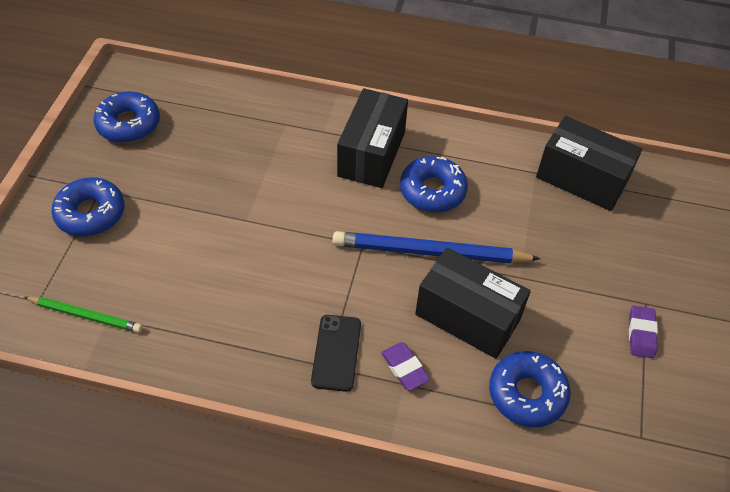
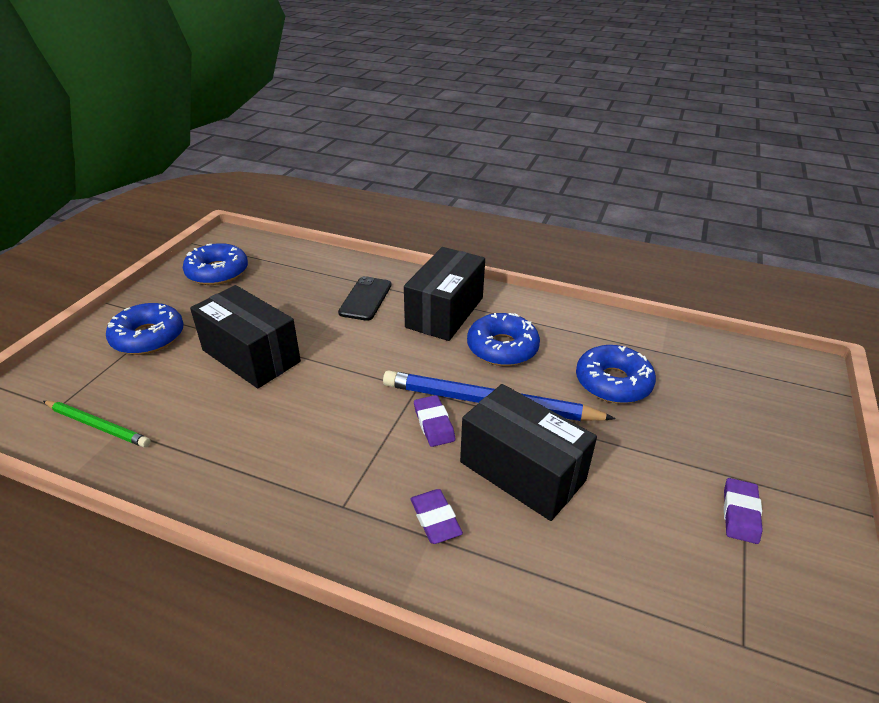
camera: 10 degrees right, 15 degrees down
(336, 352) = (357, 492): black phone -> black phone (365, 299)
(386, 279) = (434, 424): none -> purple eraser
(527, 393) = (586, 568): blue donut -> blue donut (613, 382)
(582, 179) = (668, 351): black box -> black box (251, 356)

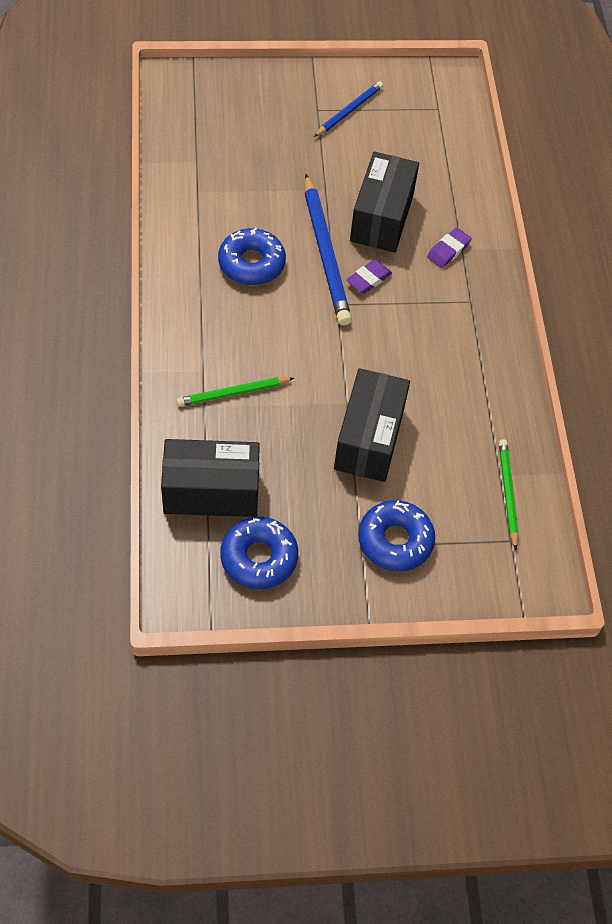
camera: 120 degrees left, 20 degrees up
(365, 299) = (233, 393): black phone -> green pencil
(444, 312) = (221, 321): black box -> black box (211, 492)
(613, 382) = (256, 185): blue donut -> none
(740, 513) = (349, 111): purple eraser -> blue pencil

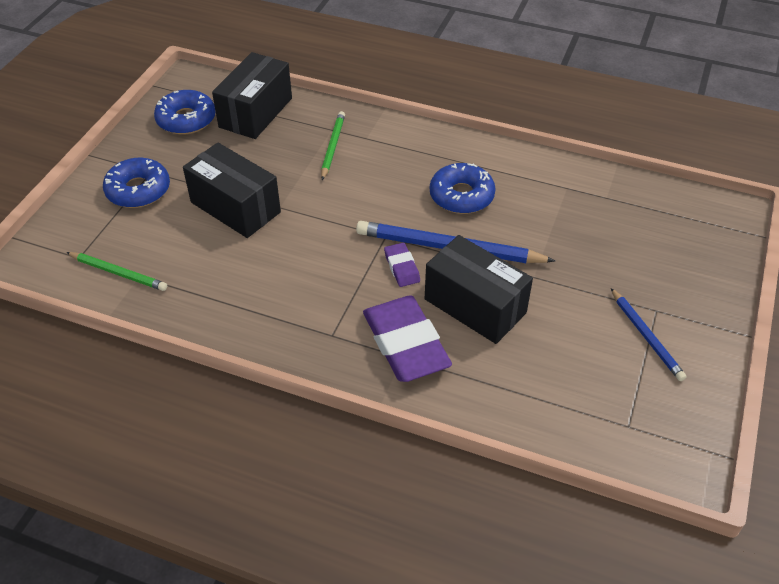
camera: 120 degrees right, 10 degrees down
(448, 250) = (405, 344): purple eraser -> purple eraser, size x2.12

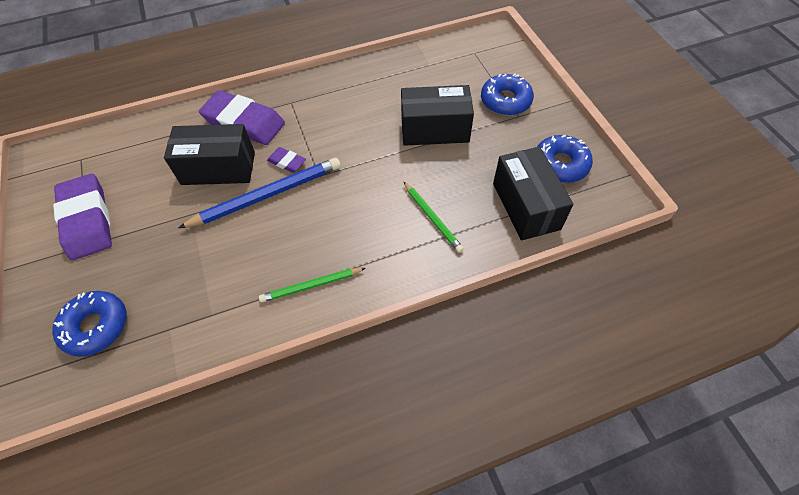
camera: 140 degrees right, 10 degrees up
(118, 273) = (442, 59): green pencil -> green pencil (311, 285)
(461, 196) = (292, 244): blue donut -> blue donut (96, 326)
(646, 336) = (87, 220): blue pencil -> purple eraser

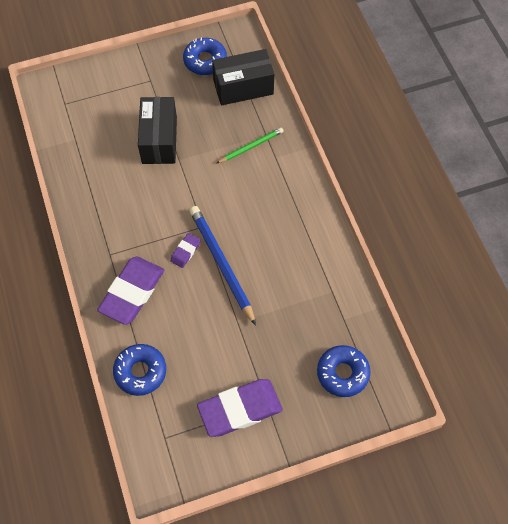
camera: 90 degrees left, 5 degrees up
(218, 168) = (188, 307): black box -> none
(311, 285) = (308, 225): green pencil -> none
(505, 101) = (131, 87): blue donut -> blue donut (140, 372)

